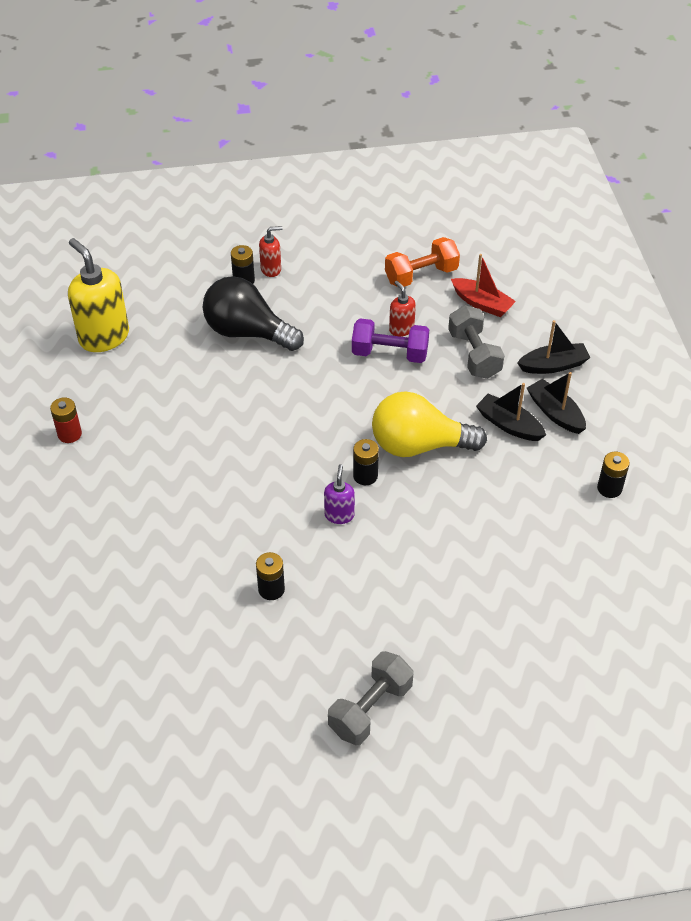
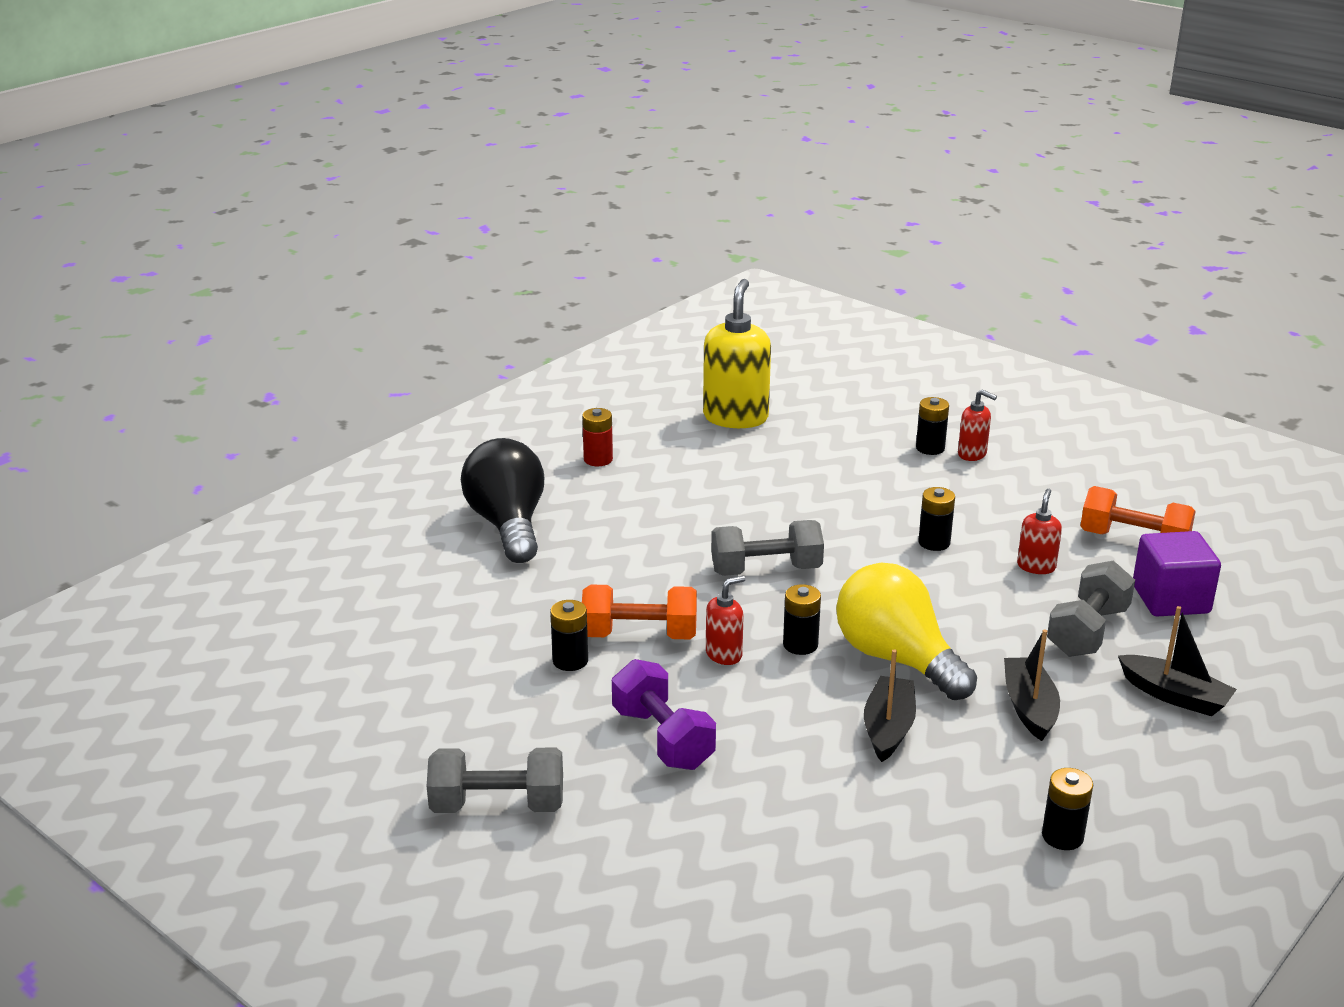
camera: 50 degrees right, 20 degrees down
(247, 332) = (869, 483): black light bulb -> black light bulb (508, 525)
(281, 440) = (766, 570): none -> grey dumbbell
(281, 540) = (639, 635): none -> orange dumbbell
(335, 351) = (934, 542): none -> black battery
(339, 515) = (724, 654): purple soap dispenser -> red soap dispenser
(389, 354) = (989, 576): purple dumbbell -> purple dumbbell (662, 738)
(482, 303) = (1170, 599): red boat -> purple cube
(555, 413) = (1106, 733): black boat -> black boat (888, 728)

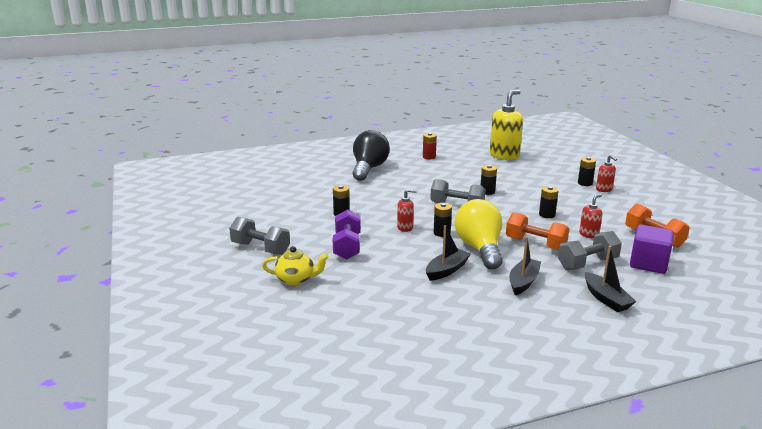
camera: 30 degrees right, 5 degrees down
(639, 635) = (378, 213): orange dumbbell -> orange dumbbell (535, 244)
(647, 853) = (296, 279): none -> yellow teapot
(1062, 836) = (483, 331): black battery -> black battery (487, 192)

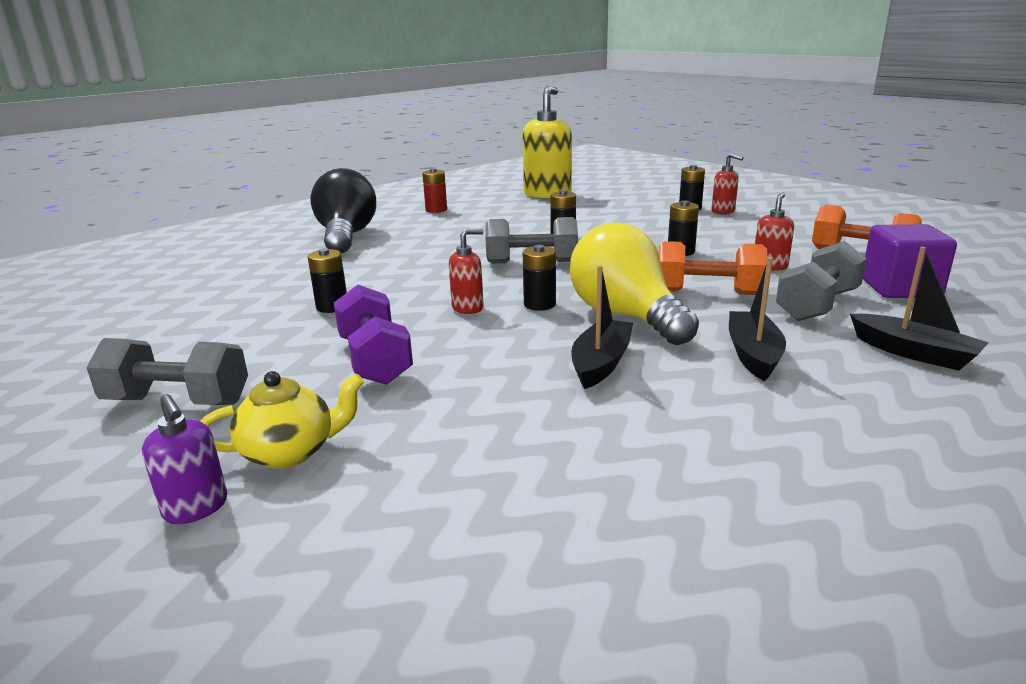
camera: 20 degrees left, 0 degrees up
(257, 292) = (196, 508): none -> purple soap dispenser

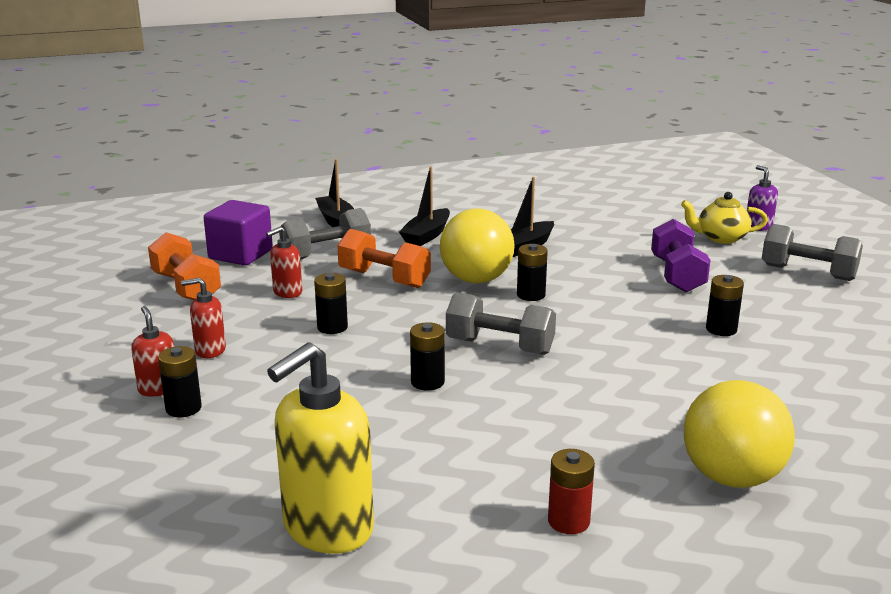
camera: 160 degrees left, 0 degrees up
(346, 236) = (731, 463): black light bulb -> yellow light bulb
(468, 308) = (594, 303): red soap dispenser -> red soap dispenser (210, 350)

